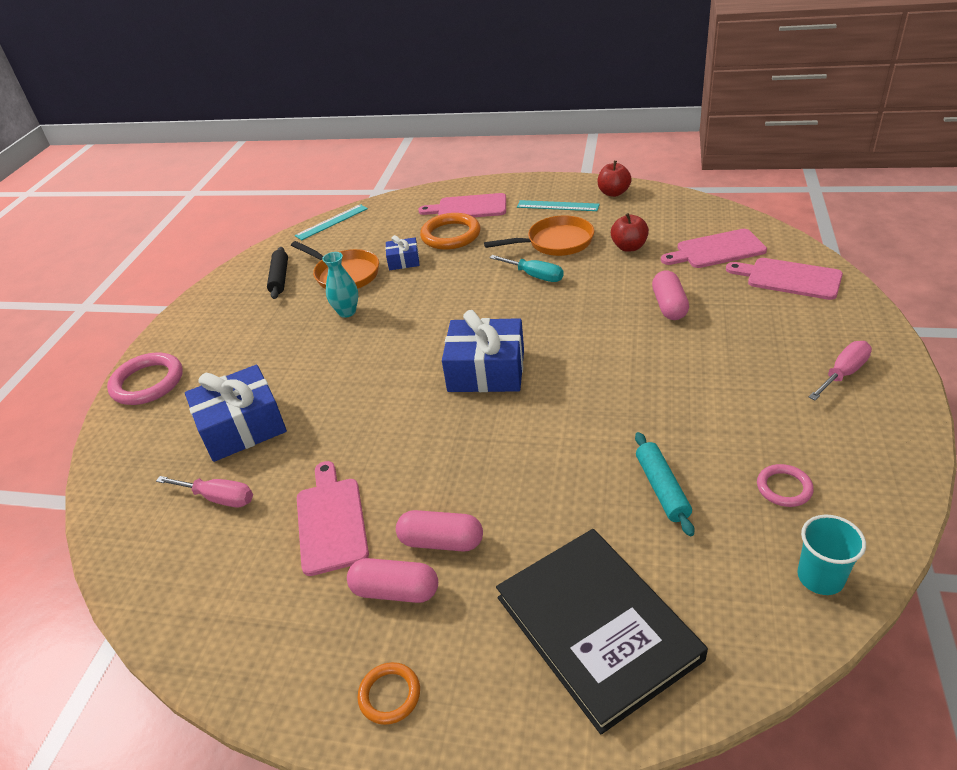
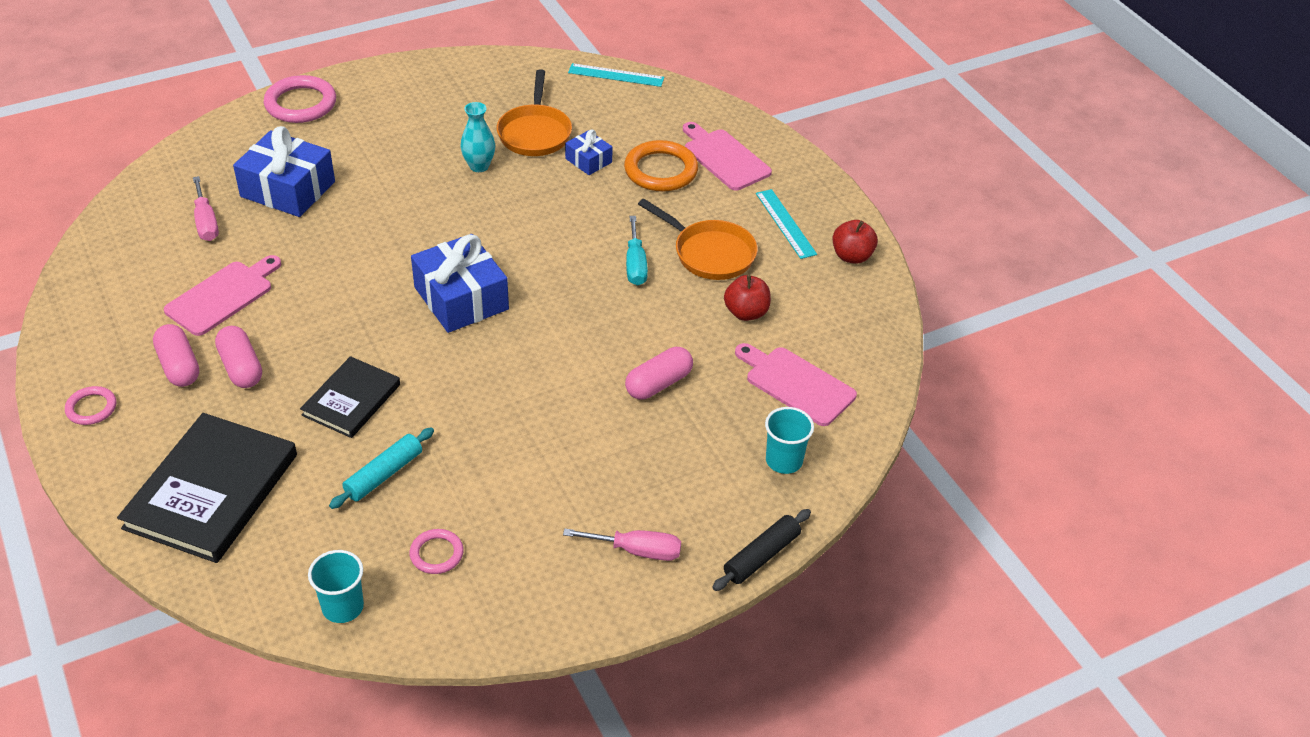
camera: 45 degrees right, 5 degrees up
(280, 278) = (496, 94): black rolling pin -> black rolling pin (761, 556)
(389, 695) = (91, 408): orange ring -> pink ring
(550, 477) = (351, 400): none -> black book
(789, 278) = (784, 461): pink cutting board -> turquoise cup

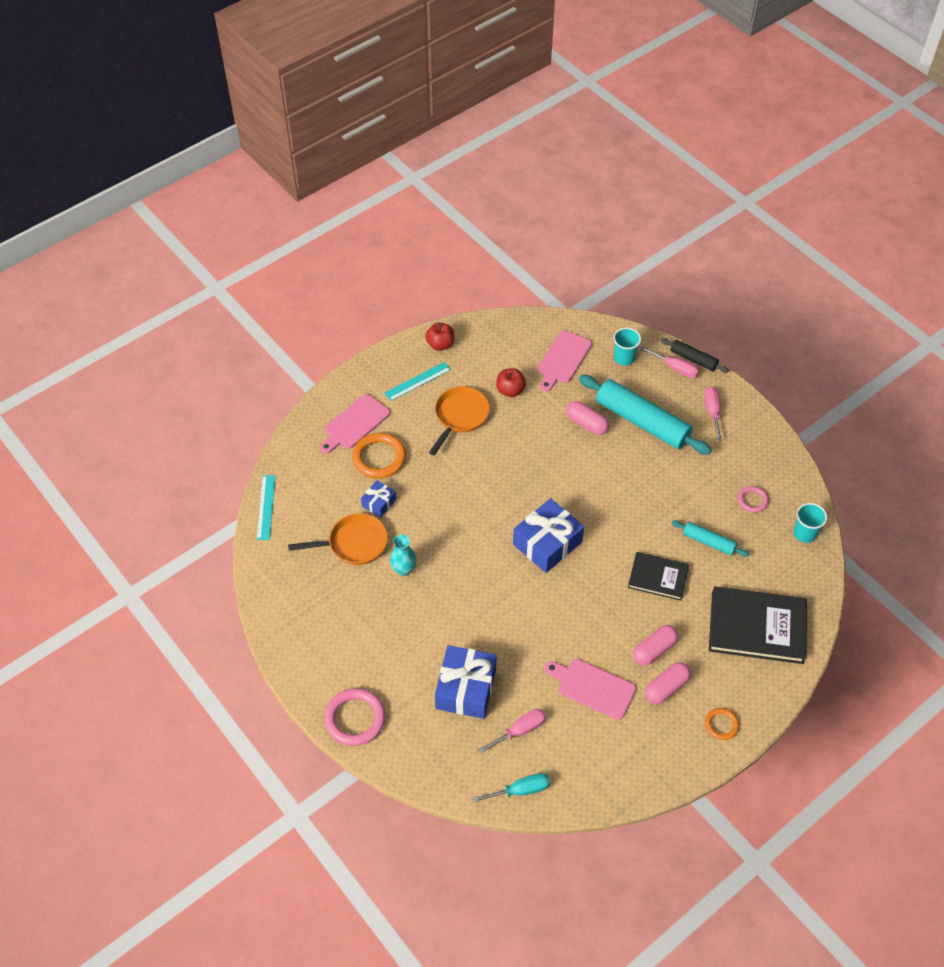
camera: 100 degrees left, 10 degrees up
(91, 408) = (721, 725): pink ring -> orange ring
(635, 264) = (483, 454): turquoise screwdriver -> turquoise screwdriver (521, 790)
(642, 451) = (642, 422): none -> turquoise rolling pin
(745, 525) = (675, 368): none -> pink screwdriver

